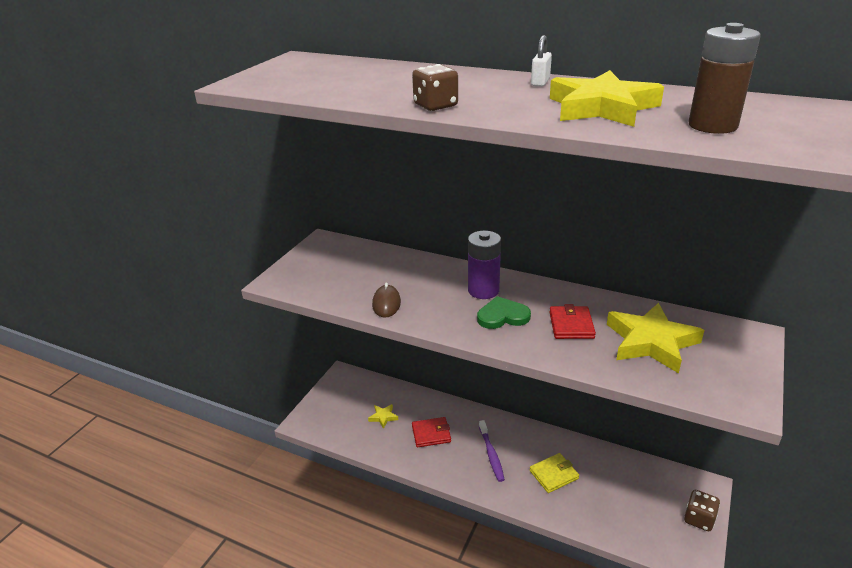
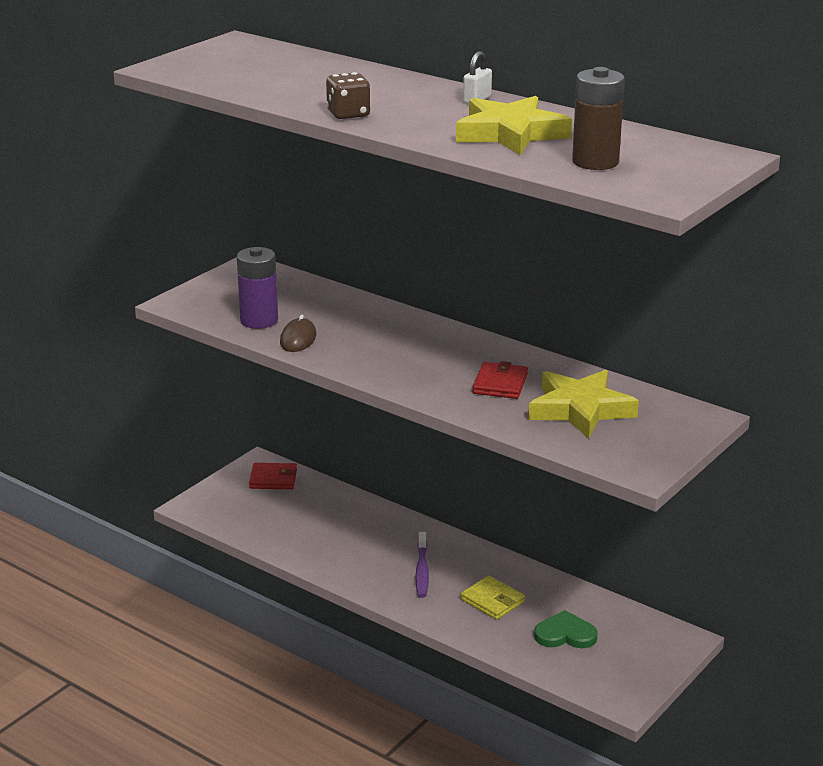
camera: 10 degrees right, 5 degrees down
(383, 417) = (298, 515): yellow star -> none
(431, 434) = (353, 540): red wallet -> red wallet (273, 479)
(483, 290) = (418, 340): purple battery -> purple battery (259, 320)
(502, 316) = (426, 366): green heart -> green heart (565, 634)
(553, 474) = (492, 601): yellow wallet -> yellow wallet turned 60 degrees clockwise
(699, 519) = (653, 666): brown dice -> none

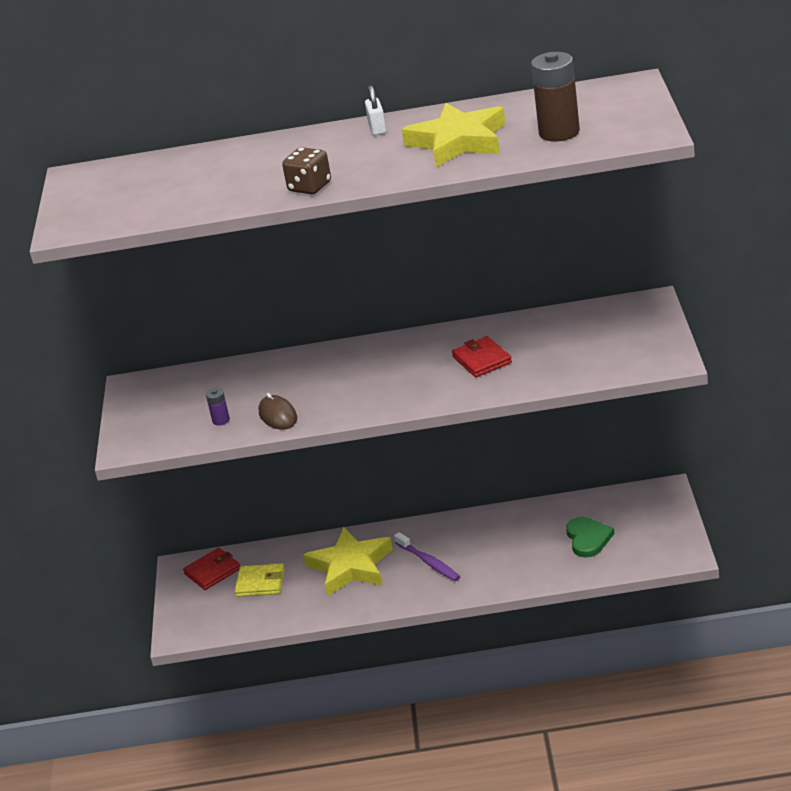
camera: 35 degrees left, 5 degrees up
(259, 320) = (221, 420): purple battery -> purple battery, size x0.47
(492, 601) = (508, 549): yellow wallet -> yellow wallet (260, 583)
(565, 634) = (588, 538): green heart -> green heart turned 120 degrees clockwise
(580, 409) = (564, 345): yellow star -> yellow star (350, 567)

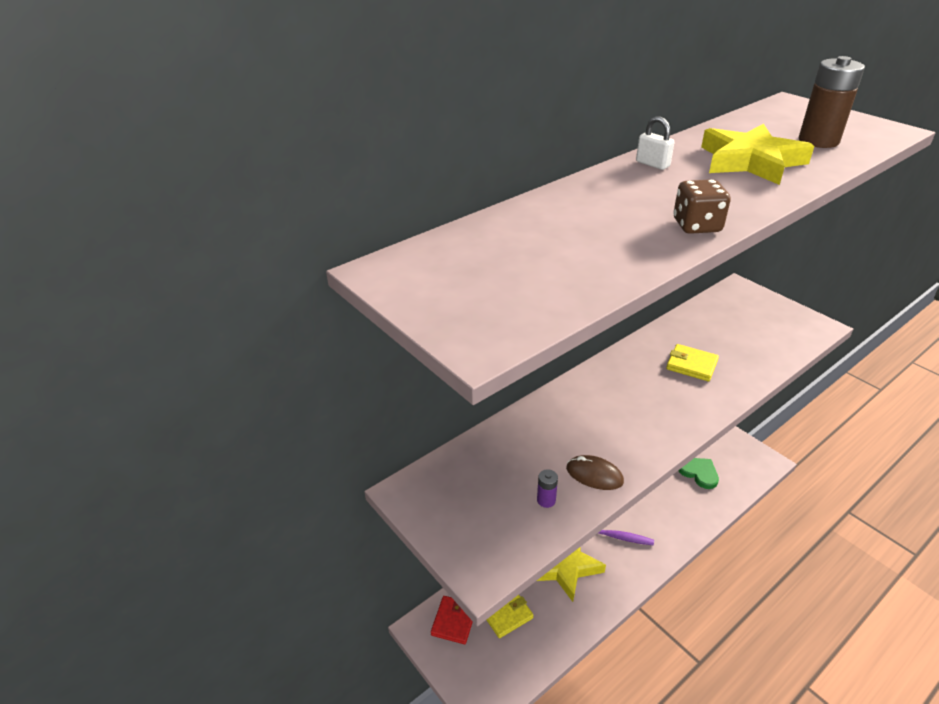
camera: 40 degrees left, 5 degrees up
(482, 360) = (691, 365): red wallet -> yellow wallet

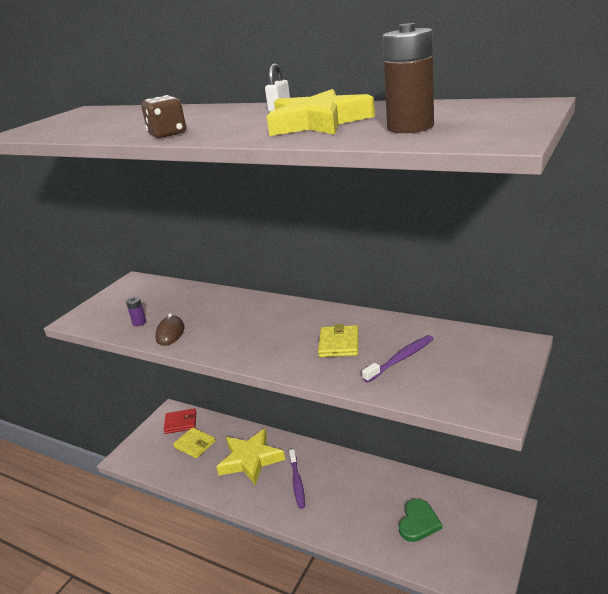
camera: 70 degrees right, 10 degrees down
(734, 341) = (401, 359): none -> purple toothbrush

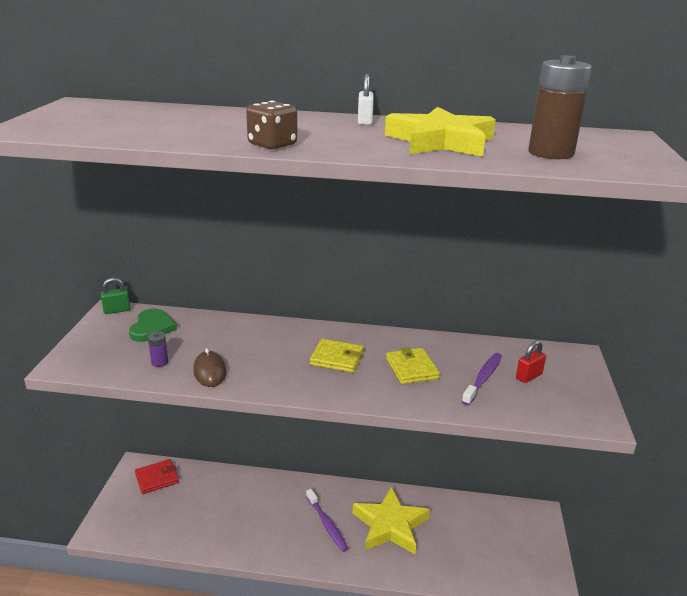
camera: 25 degrees left, 0 degrees up
(137, 280) = (117, 310): none -> green padlock
(195, 444) = (187, 501): yellow wallet -> yellow wallet (337, 358)
(250, 460) = (263, 508): yellow star -> yellow star (390, 525)
(418, 522) = (467, 543): green heart -> green heart (152, 328)
(449, 361) = (529, 376): none -> red padlock

